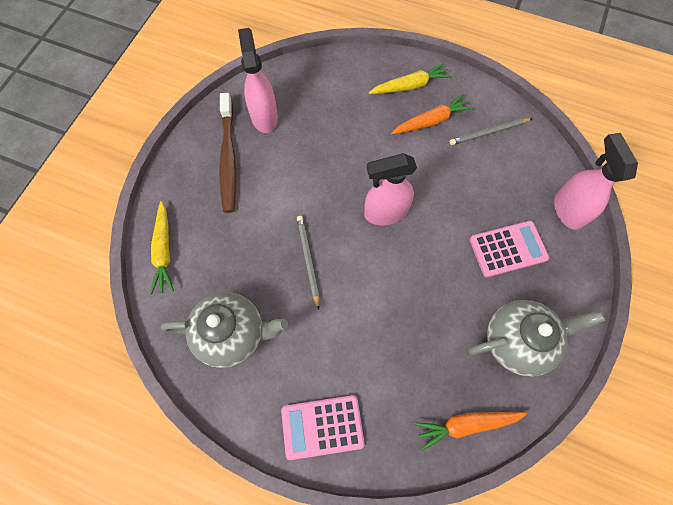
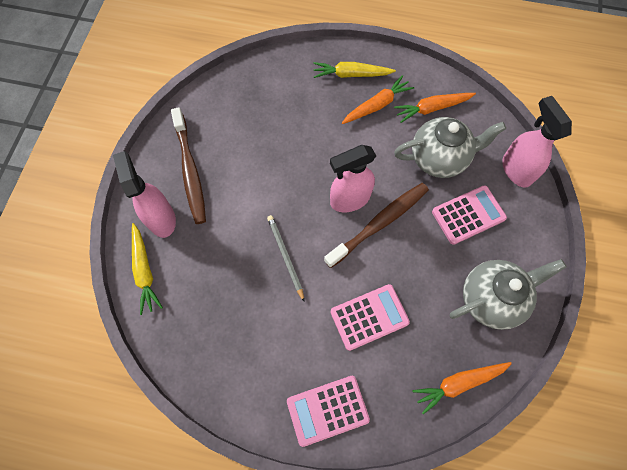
camera: 10 degrees left, 0 degrees up
(233, 334) = (227, 339): grey teapot -> grey teapot (439, 159)
(264, 116) = (217, 125): pink spray bottle -> pink spray bottle (161, 218)
(383, 337) = (369, 317): none -> pink calculator
(410, 86) = (351, 74): yellow carrot -> yellow carrot turned 150 degrees counterclockwise
(412, 242) = (379, 223): none -> brown toothbrush
(489, 133) = (432, 108): grey pencil -> orange carrot

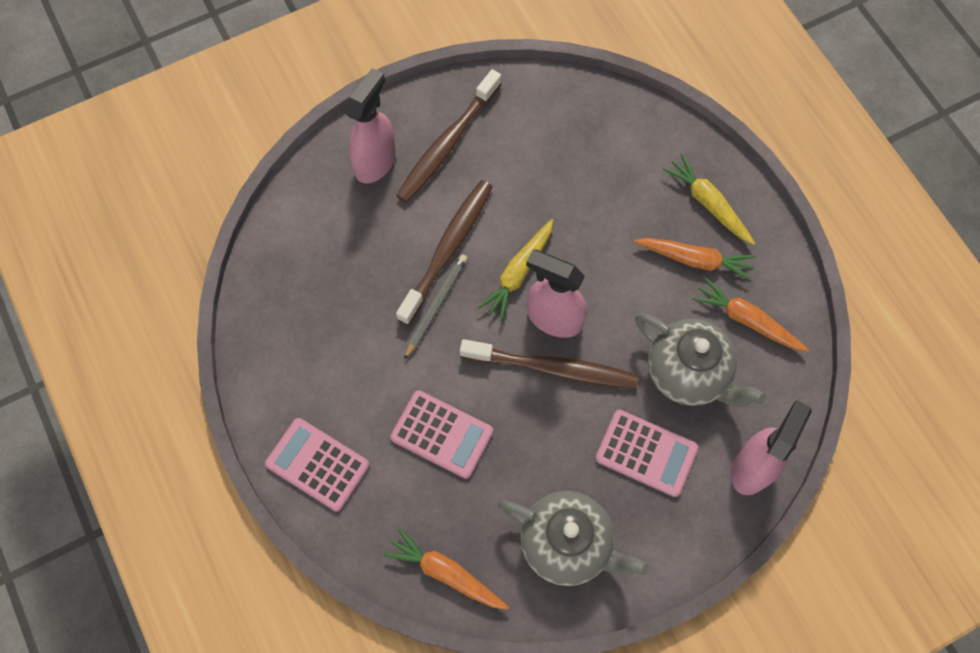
camera: 50 degrees right, 0 degrees up
(145, 271) = (312, 192): yellow carrot -> yellow carrot (518, 273)
(256, 222) = (448, 249): none -> brown toothbrush

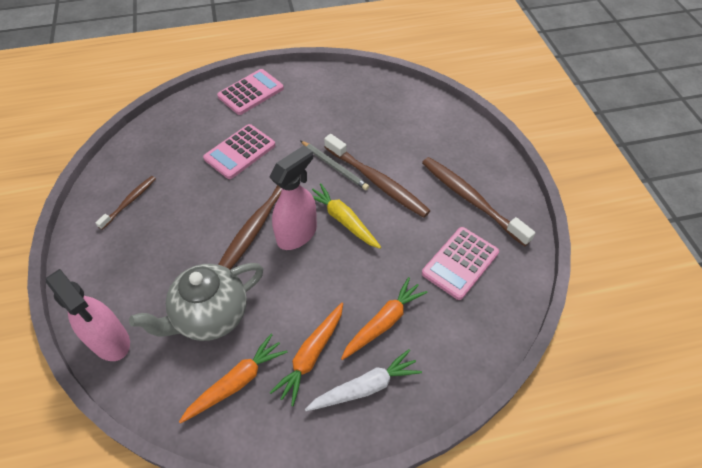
camera: 105 degrees right, 15 degrees down
(375, 161) = (463, 154): pink spray bottle -> none
(446, 573) = (151, 137): orange carrot -> orange carrot (383, 322)
(567, 544) = (129, 202): grey teapot -> brown toothbrush
(646, 453) = (164, 266): pink calculator -> pink calculator (460, 263)
(708, 204) = (365, 387): yellow carrot -> white carrot

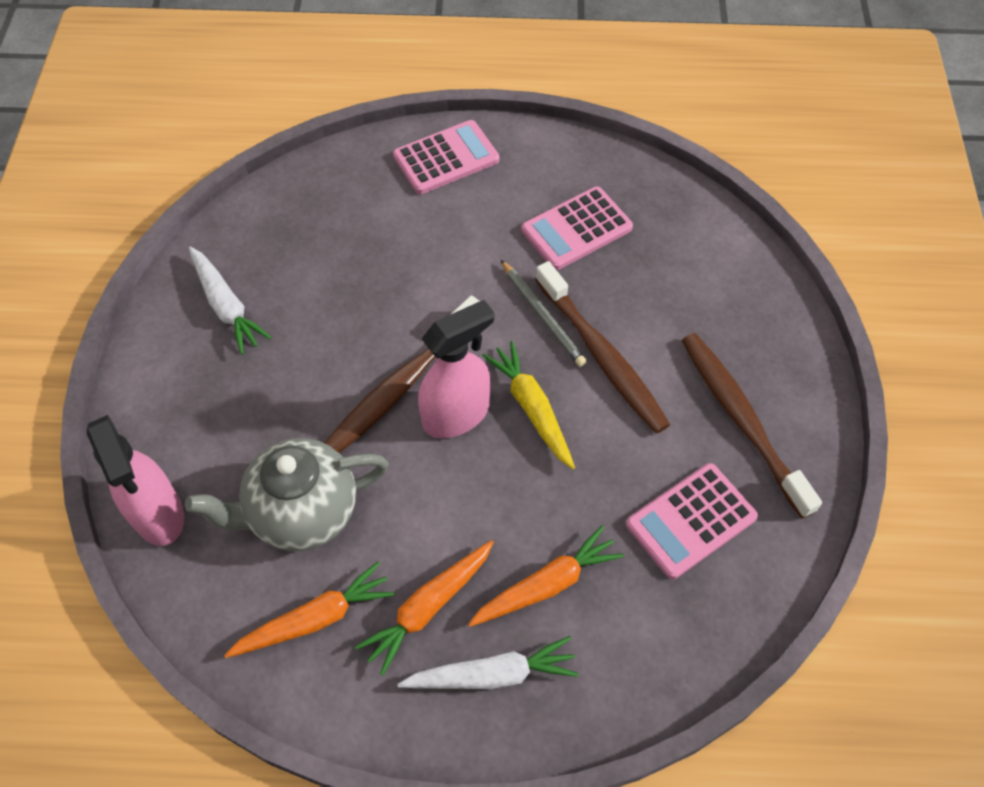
camera: 15 degrees right, 5 degrees up
(129, 202) = (226, 306): brown toothbrush -> white carrot
(240, 152) = (404, 259): pink calculator -> pink calculator (576, 229)

